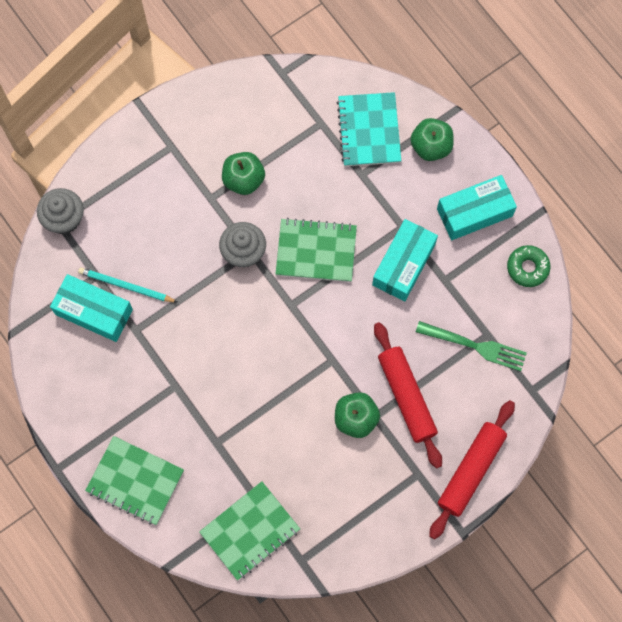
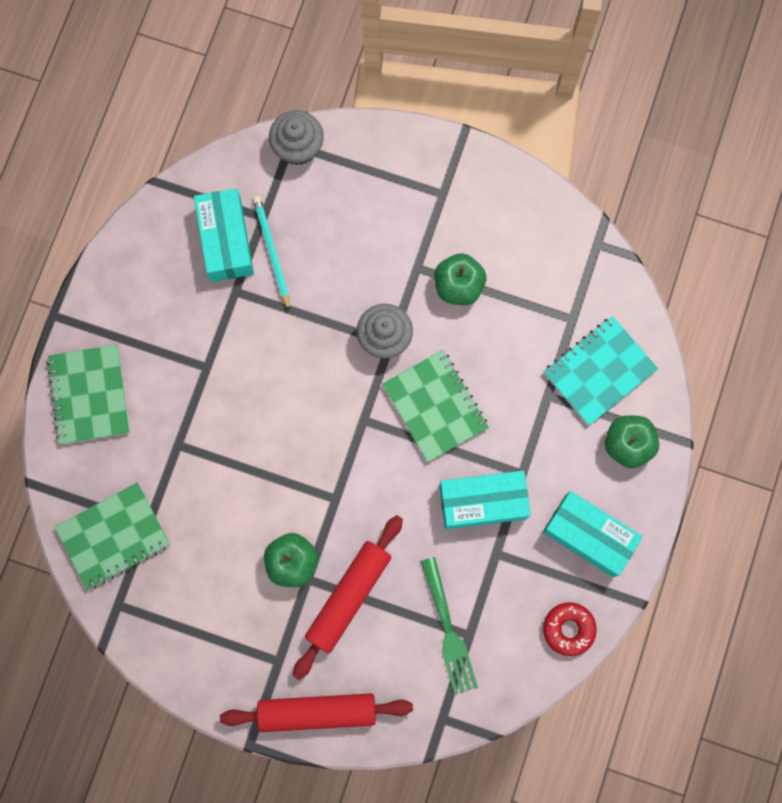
camera: 55 degrees right, 5 degrees up
(250, 531) = (113, 536): green notebook -> green notebook turned 45 degrees counterclockwise
(527, 268) = (568, 629): green donut -> red donut

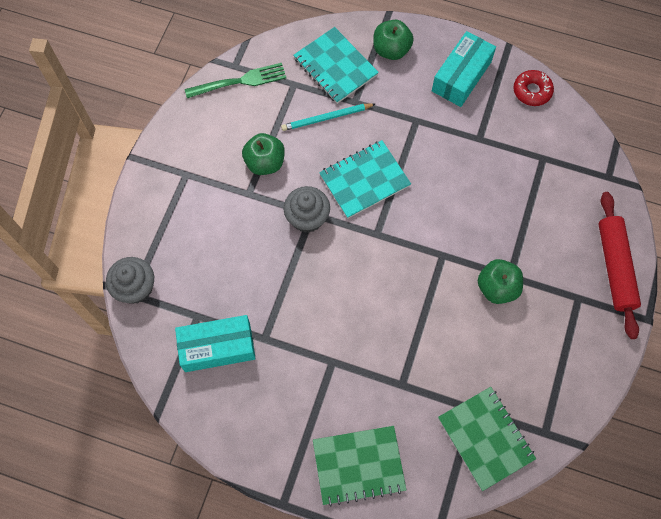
camera: 90 degrees left, 10 degrees down
(272, 252) = (230, 308): turquoise pencil -> turquoise pencil (327, 118)
(348, 597) = (521, 244): red rolling pin -> none
(435, 406) = (364, 180): green notebook -> turquoise notebook
(448, 630) = (541, 172): green fork -> green fork (240, 81)
(483, 501) = (439, 147): turquoise box -> none

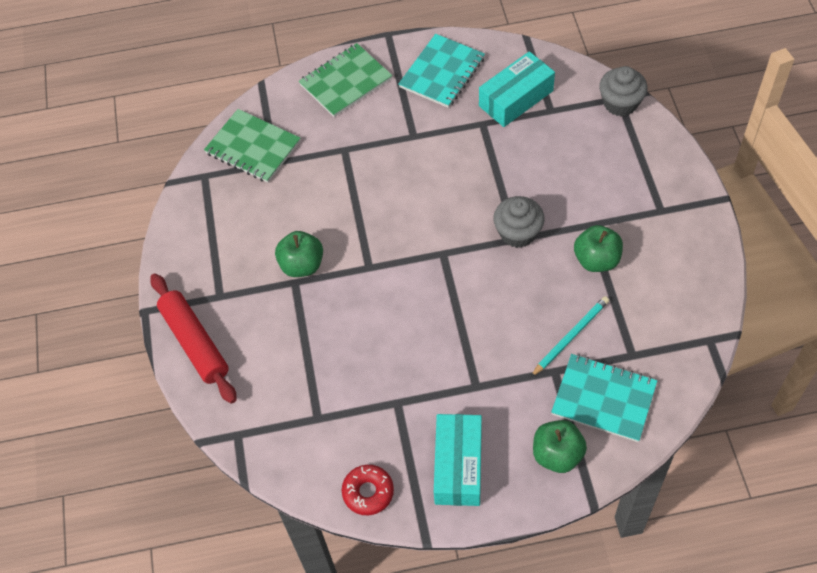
camera: 155 degrees right, 10 degrees down
(240, 81) = (689, 326): green fork -> none
(364, 180) = (488, 295): turquoise notebook -> turquoise notebook (442, 72)

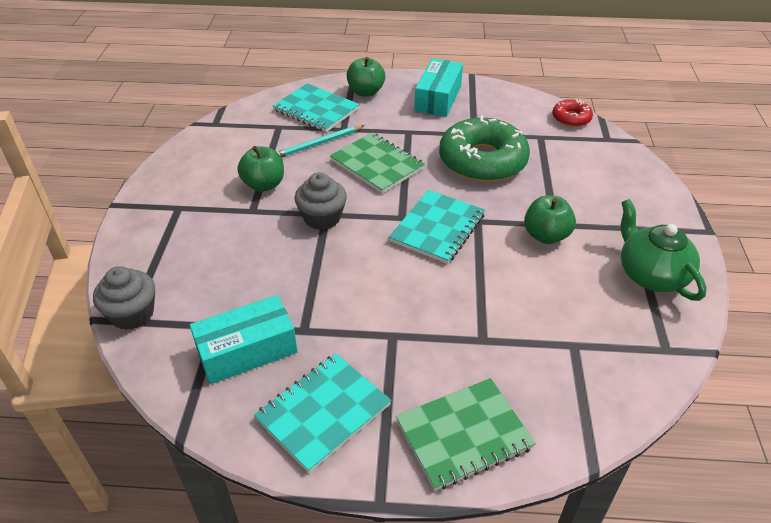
camera: 170 degrees left, 15 degrees down
(194, 343) = (653, 198): red rolling pin -> none
(208, 243) = (651, 275): none -> green teapot
(253, 147) = (603, 370): green notebook -> green notebook (377, 164)
(368, 492) = (507, 97): red donut -> red donut (571, 118)
(379, 356) = (482, 161): none -> green donut
(405, 248) = (437, 228): none -> turquoise notebook

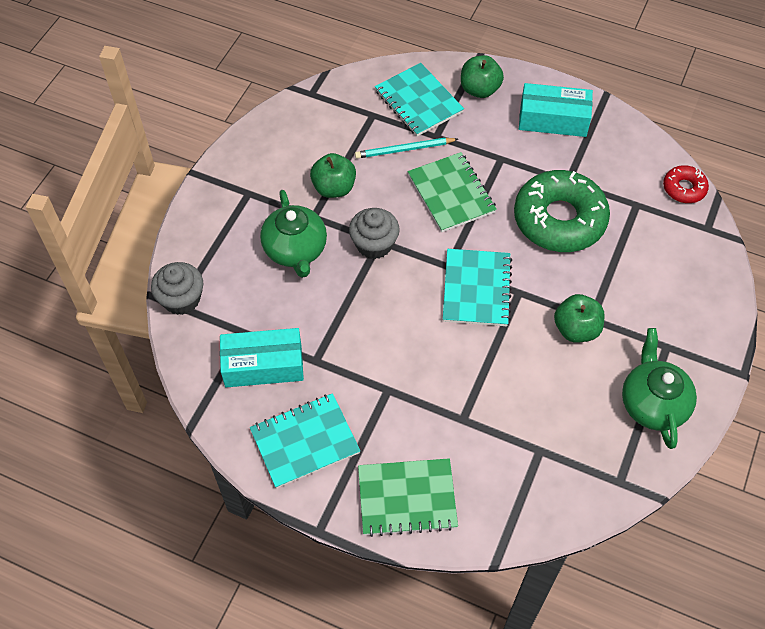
camera: 20 degrees right, 15 degrees up
(244, 241) = (295, 250): none -> green teapot
(437, 228) = (476, 289): turquoise notebook -> turquoise notebook turned 45 degrees counterclockwise
(438, 98) = (553, 119): turquoise box -> turquoise box turned 60 degrees clockwise

